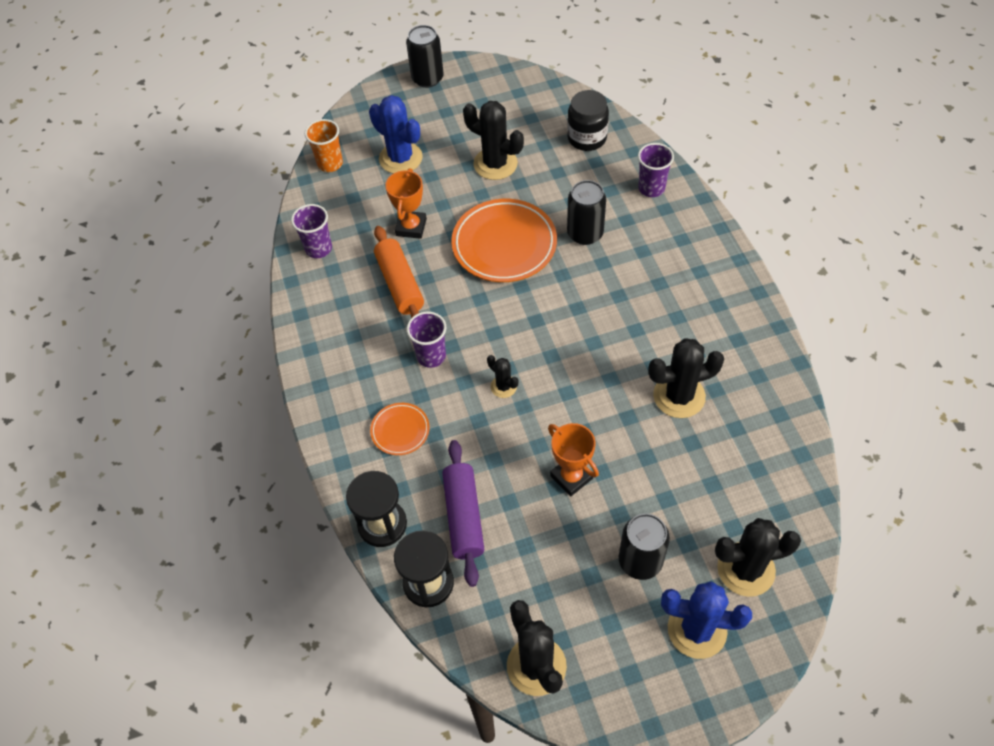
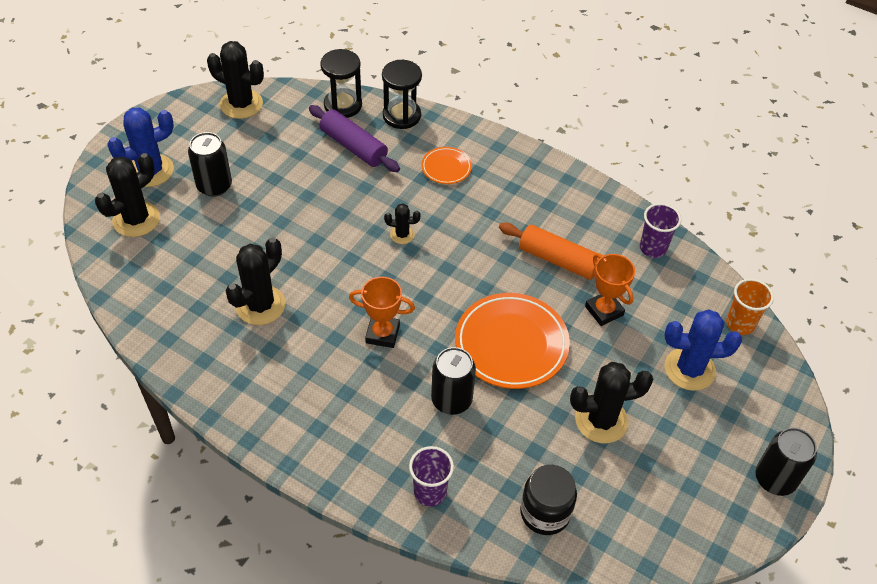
camera: 135 degrees right, 5 degrees down
(431, 356) = (476, 224): purple cup -> none
(571, 477) = (300, 206): orange trophy -> orange trophy (382, 334)

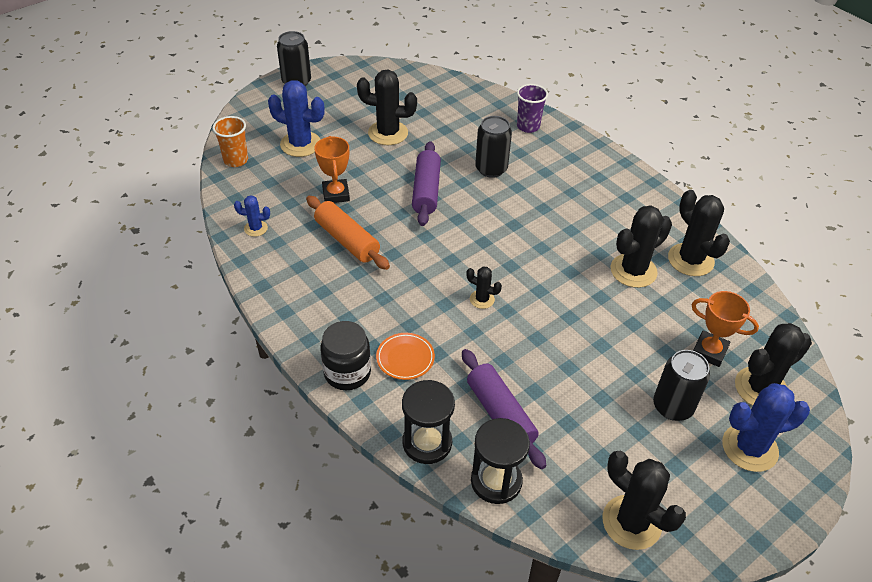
camera: 160 degrees left, 5 degrees down
(199, 336) = (690, 260): none -> black cactus
(382, 334) = (529, 223): orange trophy -> orange trophy (709, 351)
(511, 344) = (426, 191): orange plate -> purple rolling pin
(545, 513) = (456, 101): black jar -> black jar (347, 372)
(653, 248) = (256, 228): purple cup -> blue cactus

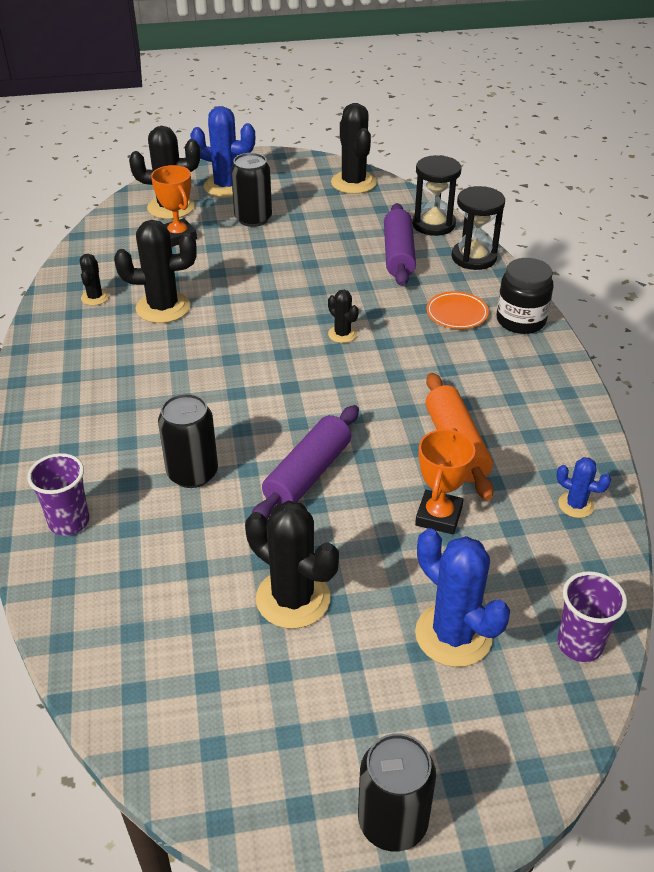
camera: 150 degrees left, 5 degrees down
(236, 160) = (579, 644): orange cup -> purple cup
(690, 260) = (95, 297): black cactus -> black cactus, size x0.52

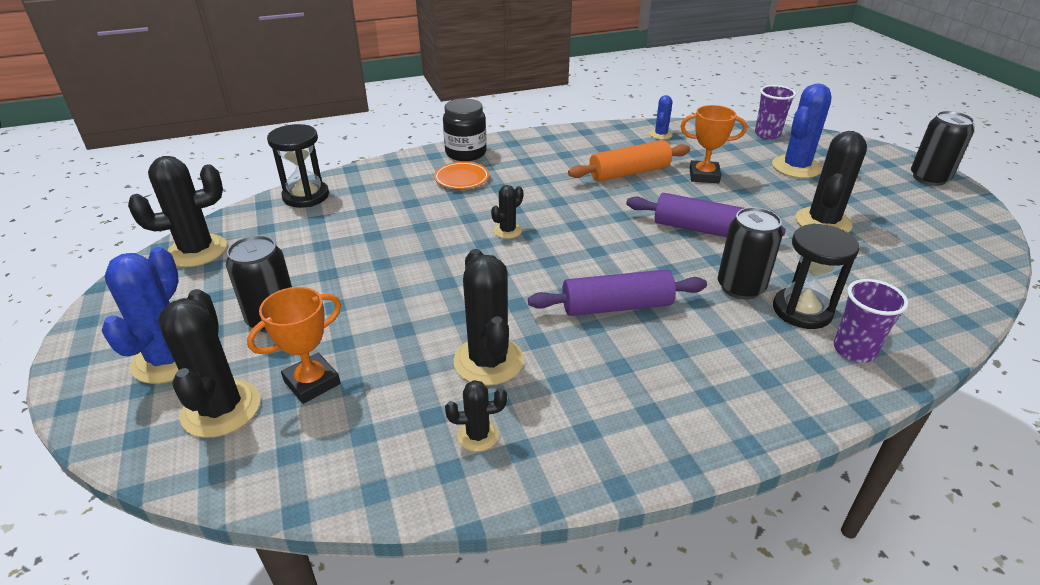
camera: 100 degrees left, 5 degrees down
(398, 254) = (364, 211): purple rolling pin -> purple rolling pin (616, 306)
(474, 257) = (370, 174): black hourglass -> black hourglass (802, 310)

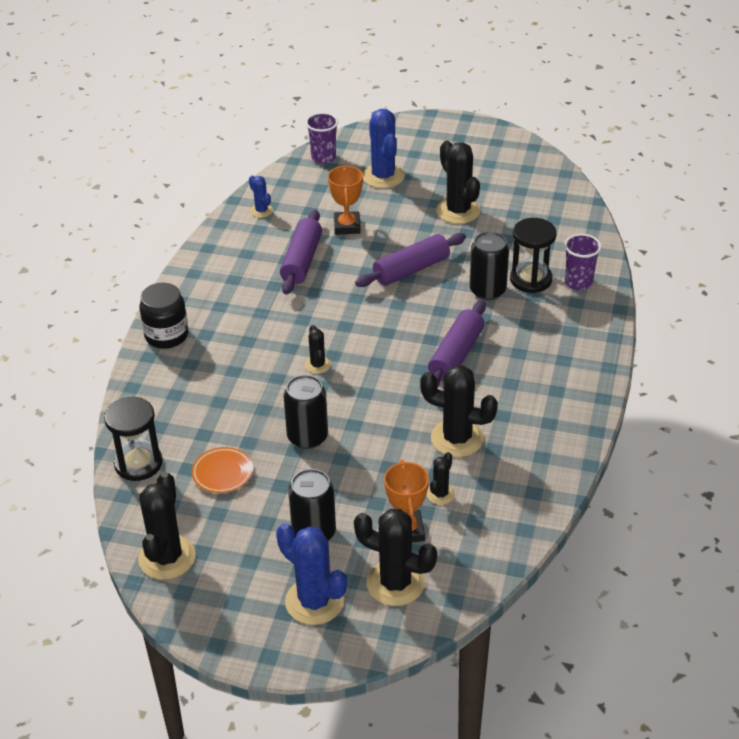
camera: 55 degrees left, 5 degrees up
(461, 179) = (210, 356): orange plate -> orange plate (222, 473)
(478, 435) = (517, 470): black cactus -> black cactus (440, 494)
(629, 173) = (302, 261): orange rolling pin -> purple rolling pin
(704, 176) = (347, 226): orange trophy -> orange trophy turned 45 degrees counterclockwise
(929, 178) = (458, 129): black can -> black can (307, 437)

